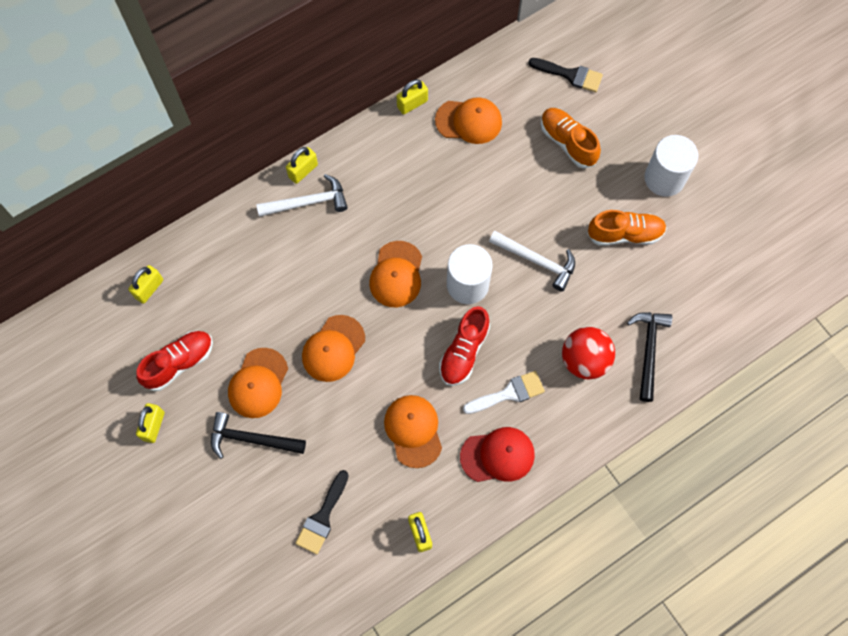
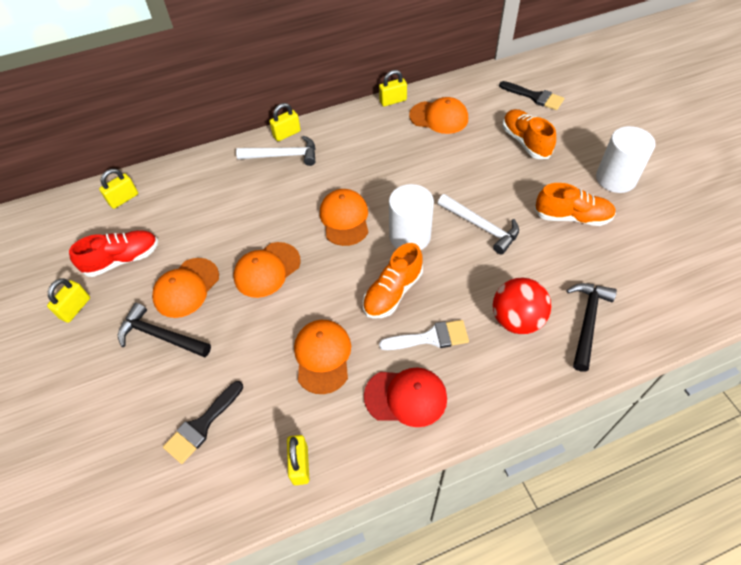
camera: 15 degrees right, 15 degrees down
(396, 274) = (344, 219): orange cap -> orange cap turned 150 degrees clockwise
(464, 352) = (392, 292): red shoe -> orange shoe

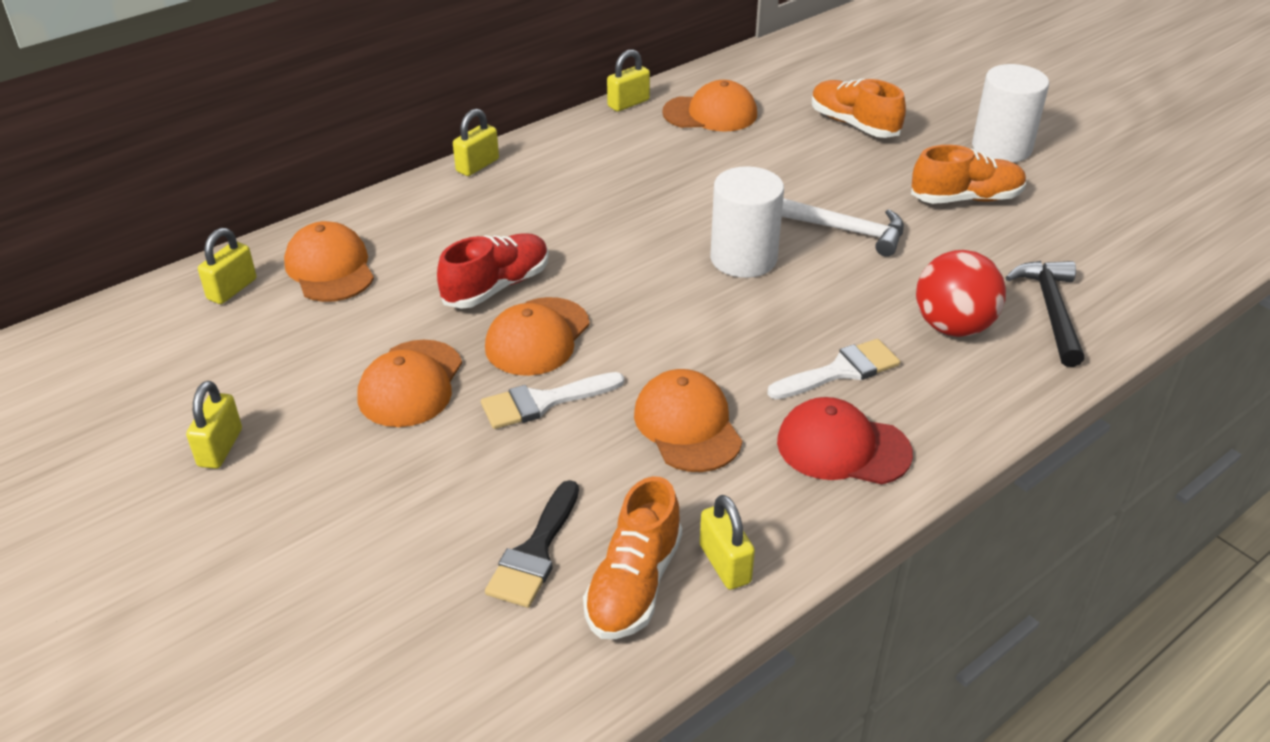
camera: 20 degrees left, 15 degrees down
(123, 259) = (274, 368): red shoe -> red shoe (496, 286)
(160, 336) = (398, 453): black hammer -> none
(250, 318) = (543, 402): none -> white brush
(283, 156) = (487, 193): white hammer -> none
(344, 219) = (630, 254): orange cap -> orange cap (330, 268)
(392, 292) = (754, 328): orange shoe -> orange shoe (634, 584)
(406, 397) = (843, 447): red cap -> red cap turned 150 degrees counterclockwise
(535, 97) = (839, 72): black brush -> none

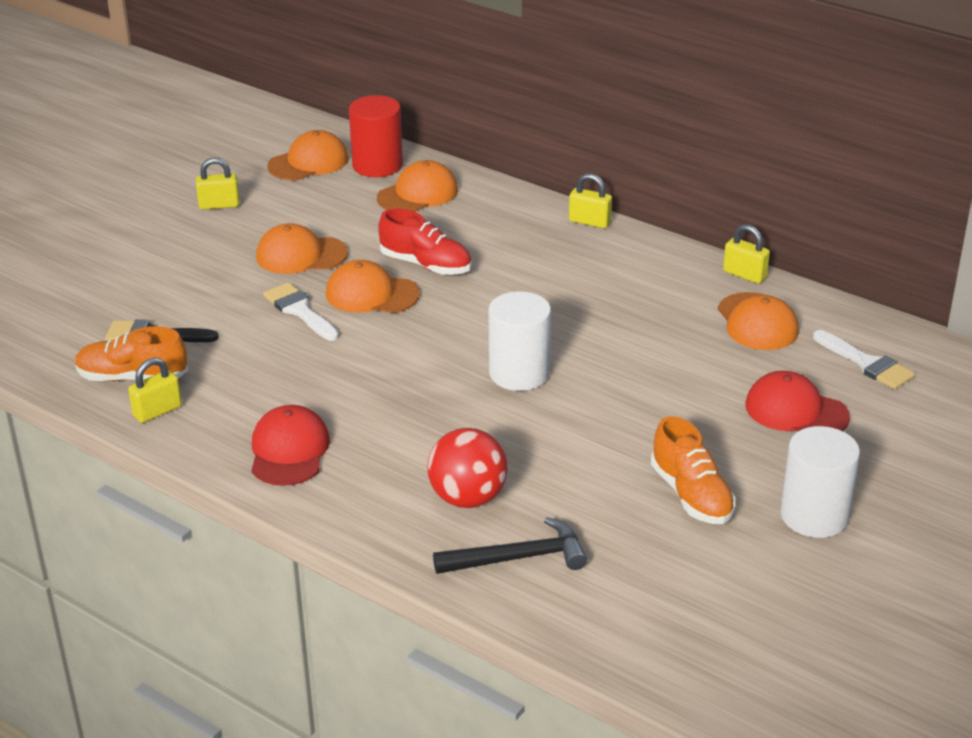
camera: 75 degrees right, 5 degrees down
(232, 289) = (377, 165): yellow padlock -> red cylinder
(687, 425) = (292, 376): orange cap -> orange cap (308, 162)
(840, 371) = (382, 441): white brush -> white brush (867, 363)
(844, 230) = (592, 423): white hammer -> none
(853, 124) = (796, 411): orange shoe -> red cap

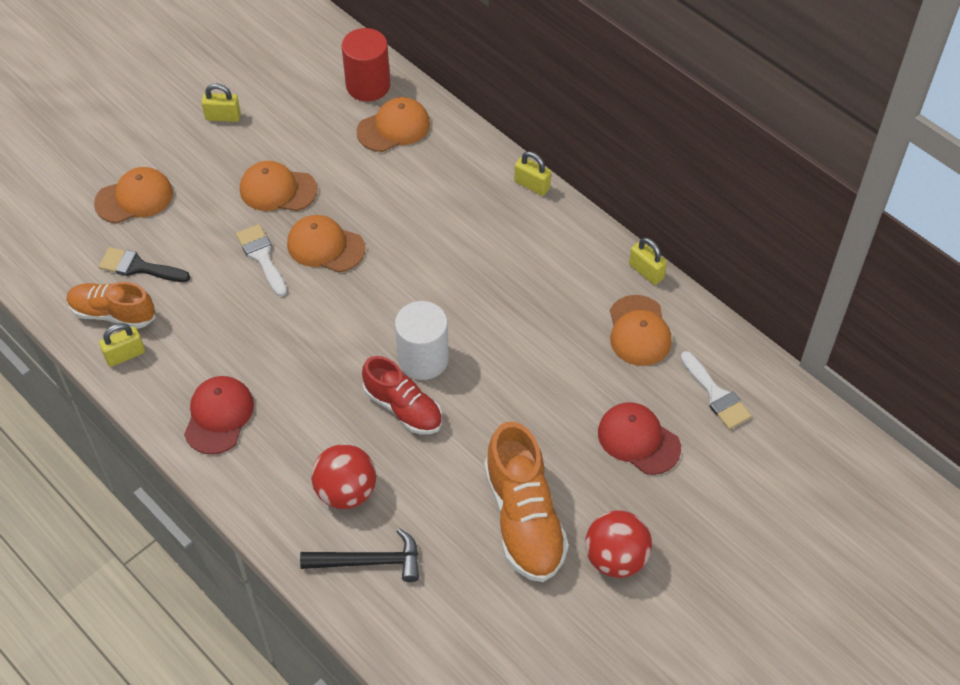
camera: 10 degrees right, 20 degrees up
(308, 162) = (310, 73): orange cap -> orange cap (134, 198)
(426, 265) = (379, 217): red shoe -> red shoe (403, 408)
(691, 495) = (524, 519): orange shoe -> orange shoe, size x1.52
(814, 516) = (615, 558): white cylinder -> red ball

